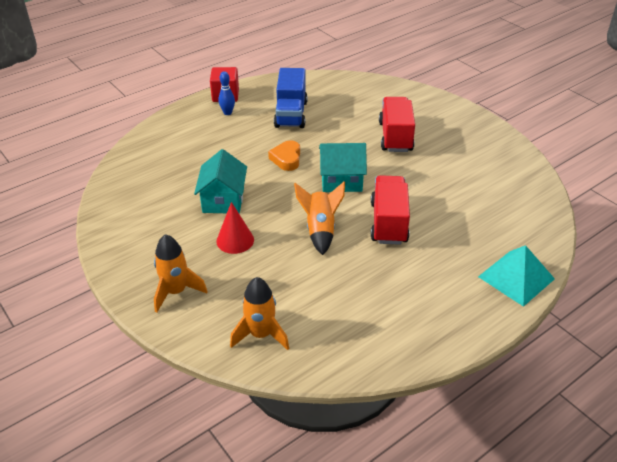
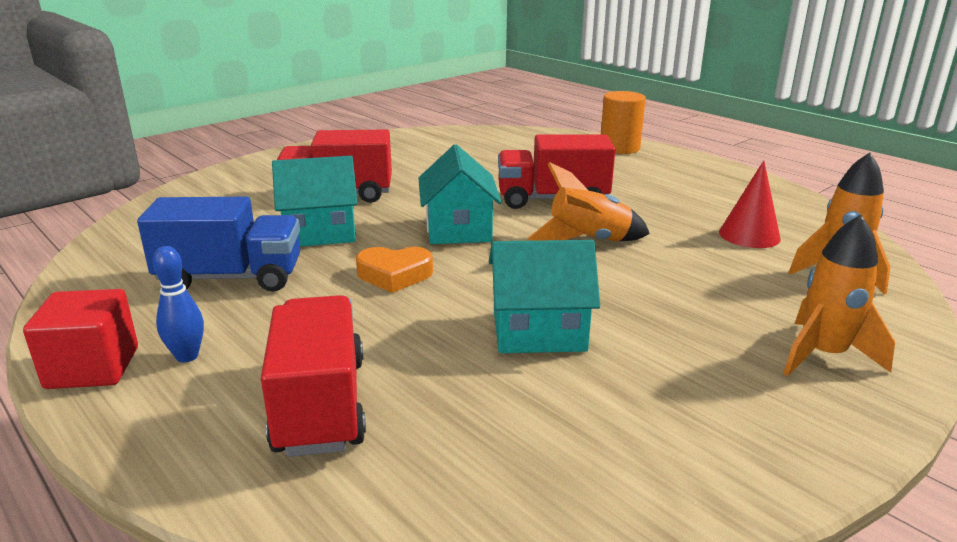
camera: 95 degrees left, 15 degrees down
(187, 144) = (320, 405): none -> red truck
(235, 240) = (651, 308): red cone -> red cone (749, 235)
(340, 134) = (320, 232): none -> turquoise house
(516, 277) = (619, 148): turquoise pyramid -> orange cylinder

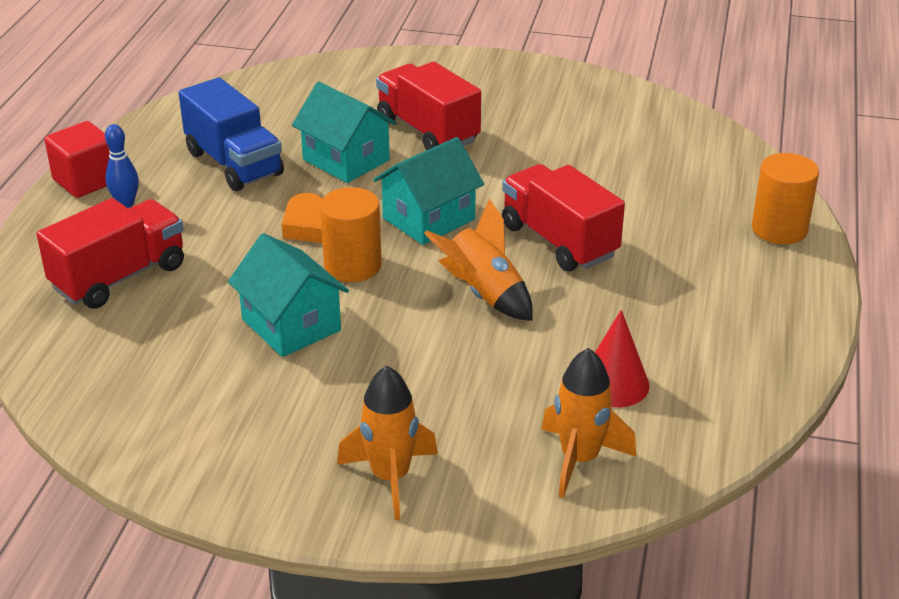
camera: 55 degrees right, 10 degrees up
(481, 276) = (352, 265): none -> orange cylinder

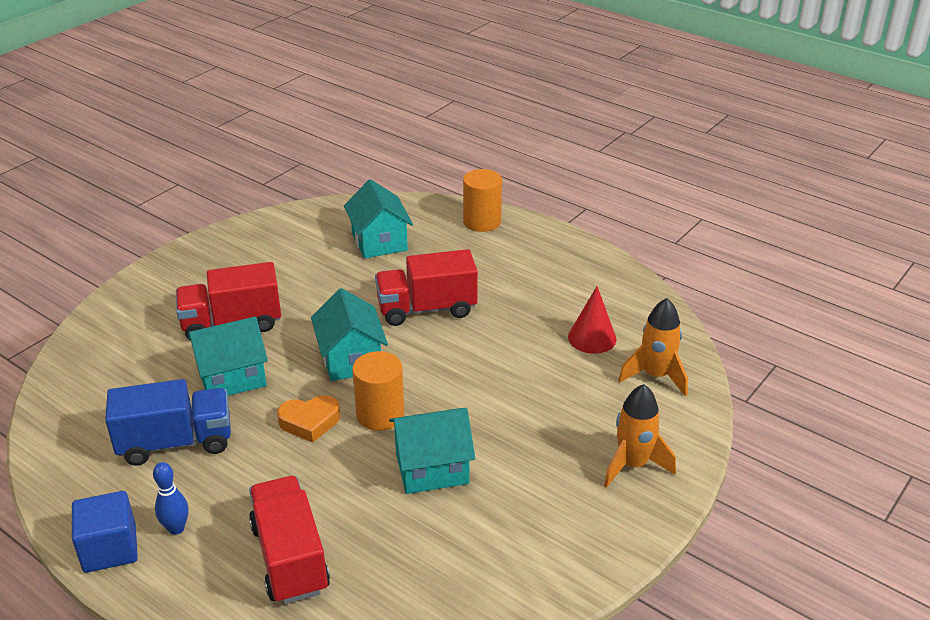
camera: 65 degrees left, 0 degrees up
(86, 180) = (110, 549): red cube -> blue cube
(483, 293) = (461, 361): orange rocket -> none
(657, 170) = (379, 241): none -> turquoise house

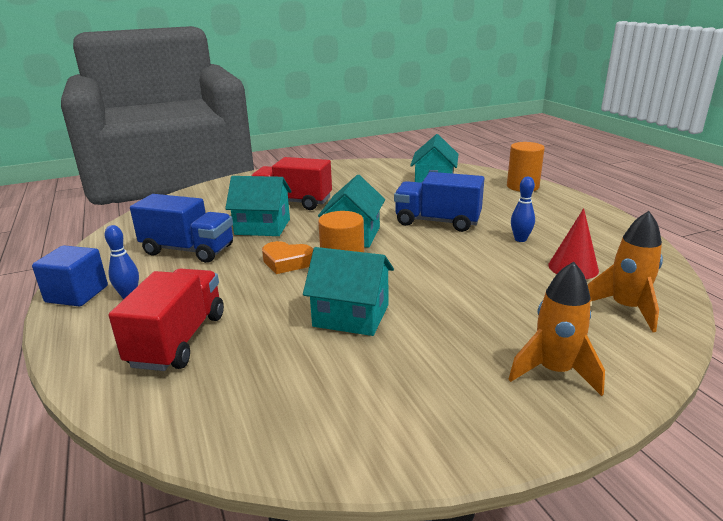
camera: 30 degrees right, 10 degrees down
(426, 309) = (437, 222): red truck -> blue truck
(525, 312) = (520, 239): none -> blue bowling pin

